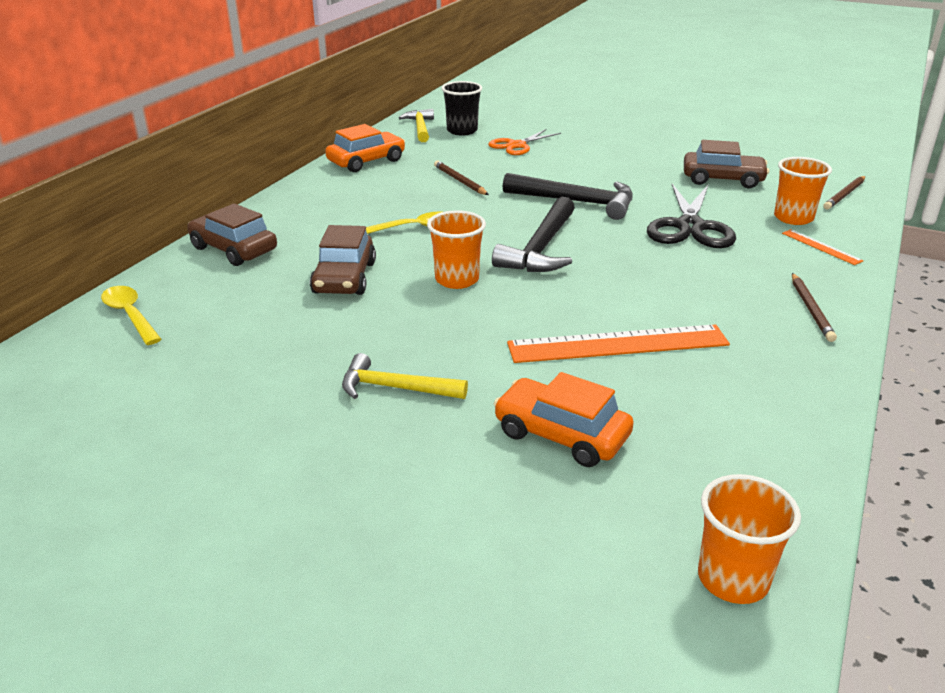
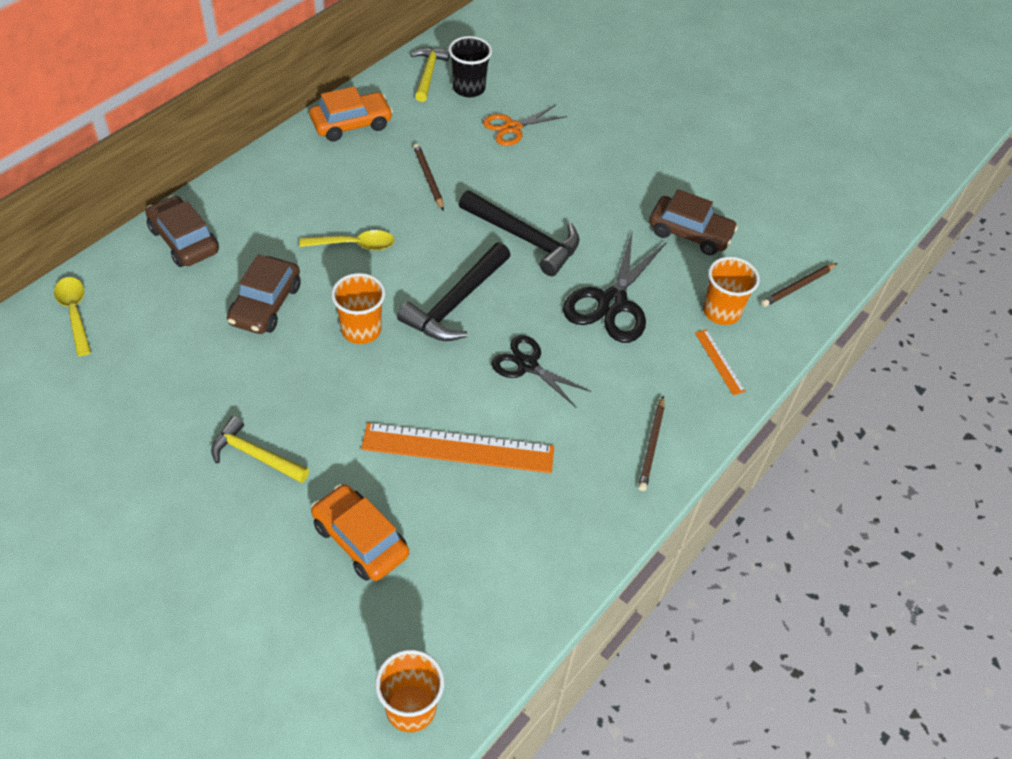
camera: 10 degrees right, 20 degrees up
(643, 277) = (527, 365): none -> black scissors

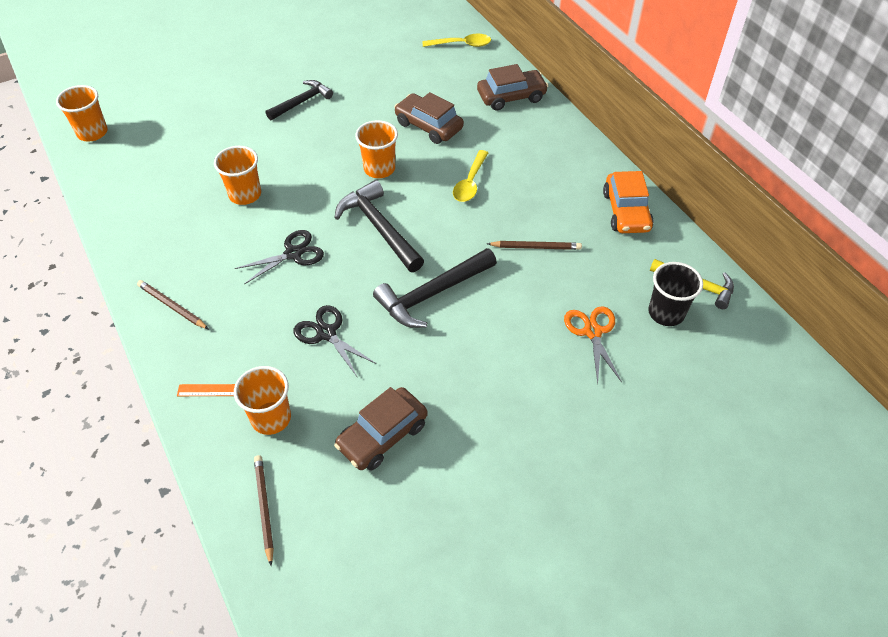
camera: 115 degrees right, 0 degrees up
(255, 455) = (302, 102): yellow hammer -> black hammer
(360, 539) = (210, 134): orange car -> none
(458, 448) = (245, 194): orange ruler -> orange cup
(612, 303) = (326, 333): black scissors -> black scissors, size x0.64

